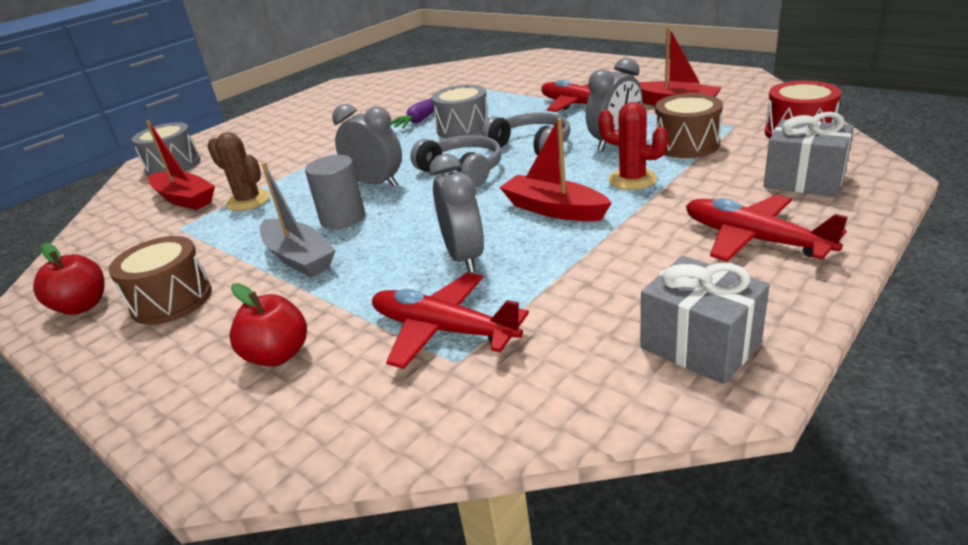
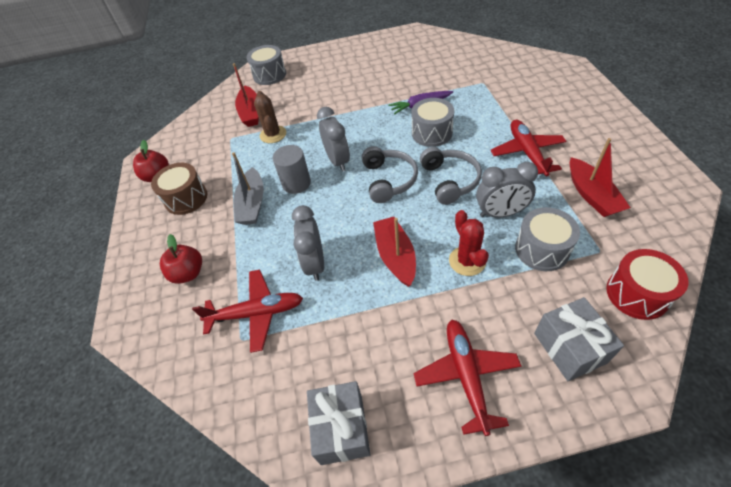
camera: 40 degrees right, 20 degrees up
(444, 330) = (256, 313): red plane -> red plane turned 105 degrees clockwise
(464, 257) = (315, 263): grey clock -> grey clock turned 150 degrees clockwise
(686, 145) = (542, 249): brown drum -> grey drum

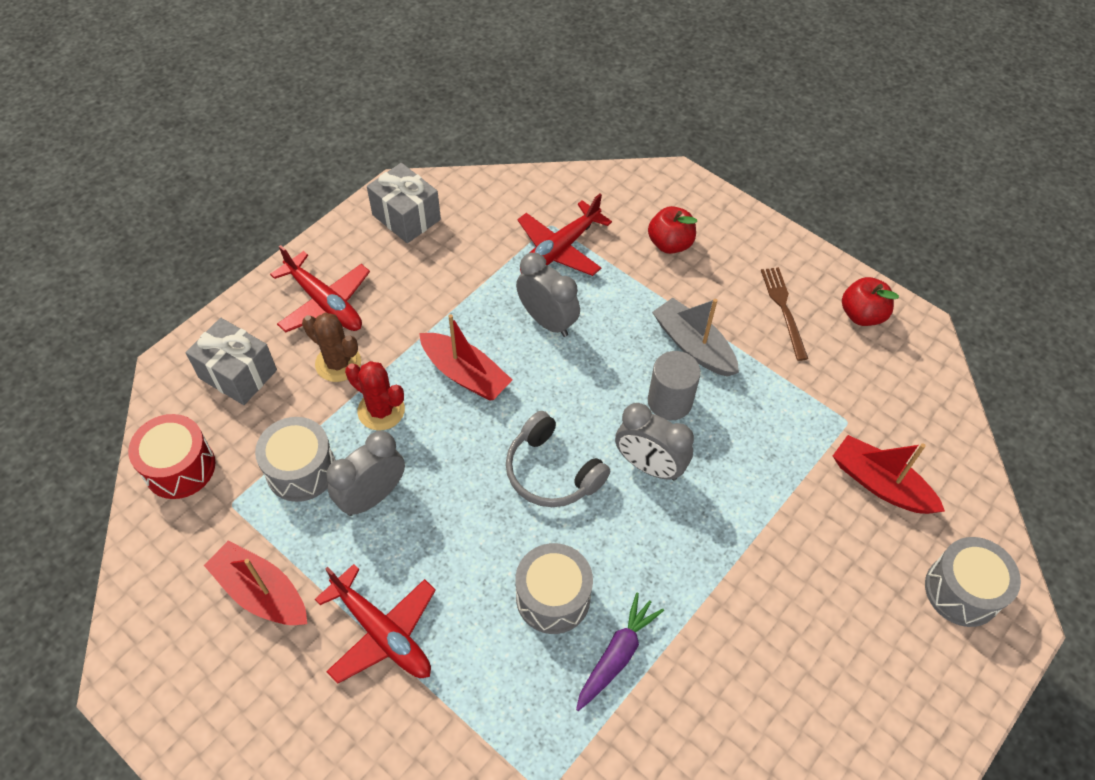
camera: 135 degrees right, 5 degrees up
(186, 198) = (783, 309): brown drum -> brown fork
(273, 134) = (793, 461): brown cactus -> brown cactus (338, 363)
(450, 180) = (467, 515): grey headphones -> none

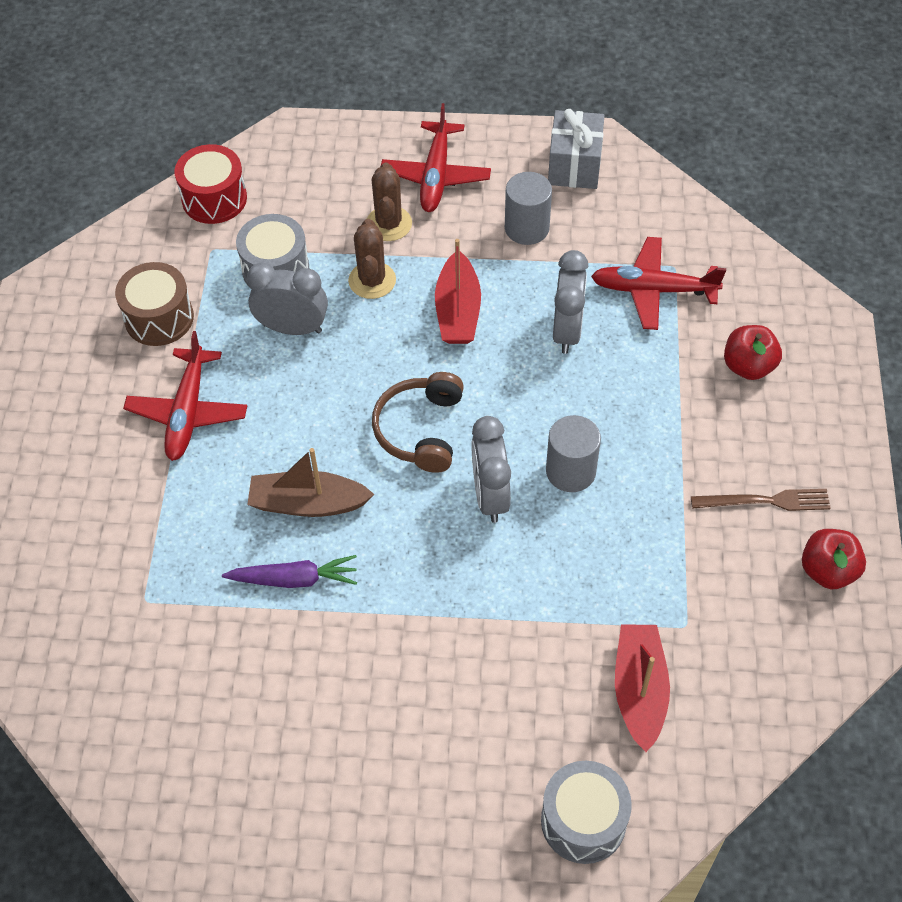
camera: 55 degrees right, 0 degrees up
(238, 374) = (321, 172): grey gift -> none
(261, 592) = (159, 318): red boat -> brown drum
(381, 410) = (372, 280): red cactus -> brown cactus
(433, 282) = (527, 228): none -> grey cylinder
(551, 472) = (420, 430): grey headphones -> brown headphones
(553, 597) = (308, 503): grey drum -> brown boat
(693, 346) = (649, 453): grey boat -> none
(783, 309) = (765, 501): brown fork -> brown fork turned 45 degrees clockwise

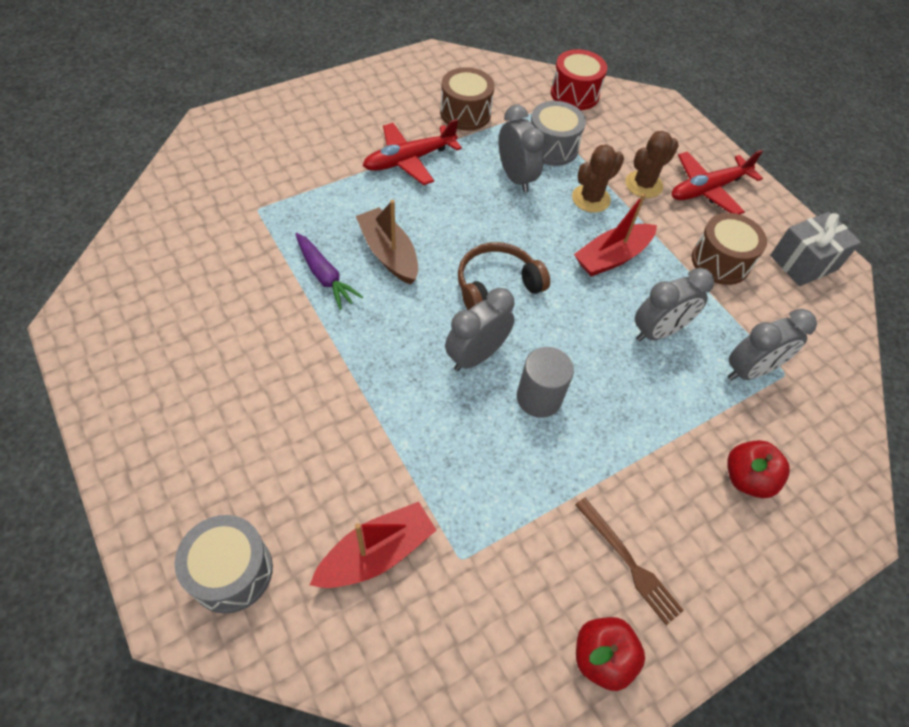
camera: 50 degrees right, 0 degrees up
(527, 228) = (720, 261): grey cylinder -> brown drum
(654, 290) = (750, 370): red plane -> grey clock

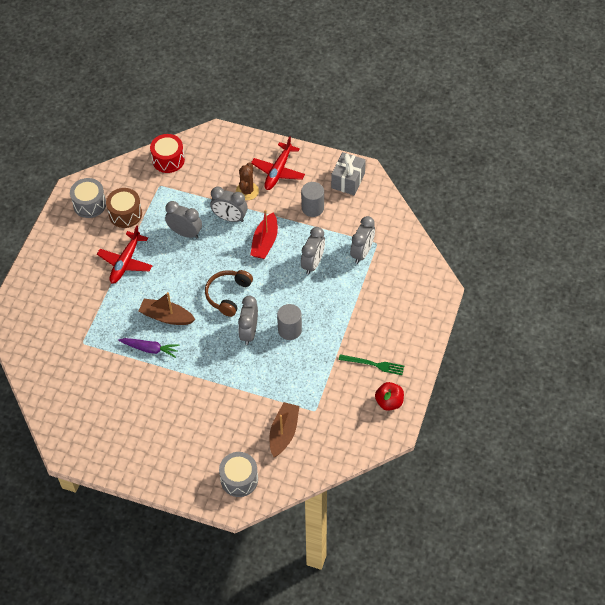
camera: 35 degrees left, 0 degrees up
(377, 553) = (283, 432): red boat -> brown boat
(552, 147) = (186, 202): grey drum -> grey drum (89, 204)
(591, 199) = (230, 218): brown cactus -> grey clock
(629, 562) = (374, 364): brown fork -> green fork
(720, 261) = (312, 208): brown drum -> grey cylinder
(746, 478) = (392, 300): red apple -> none

